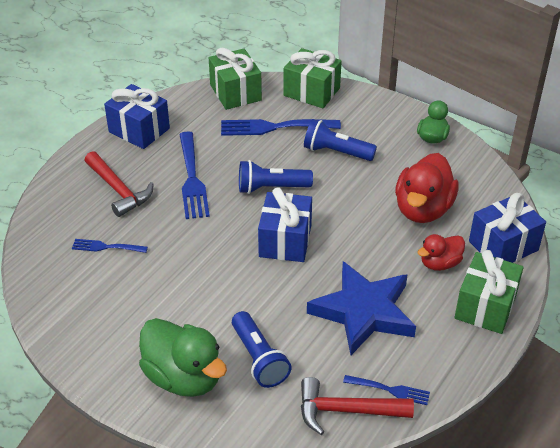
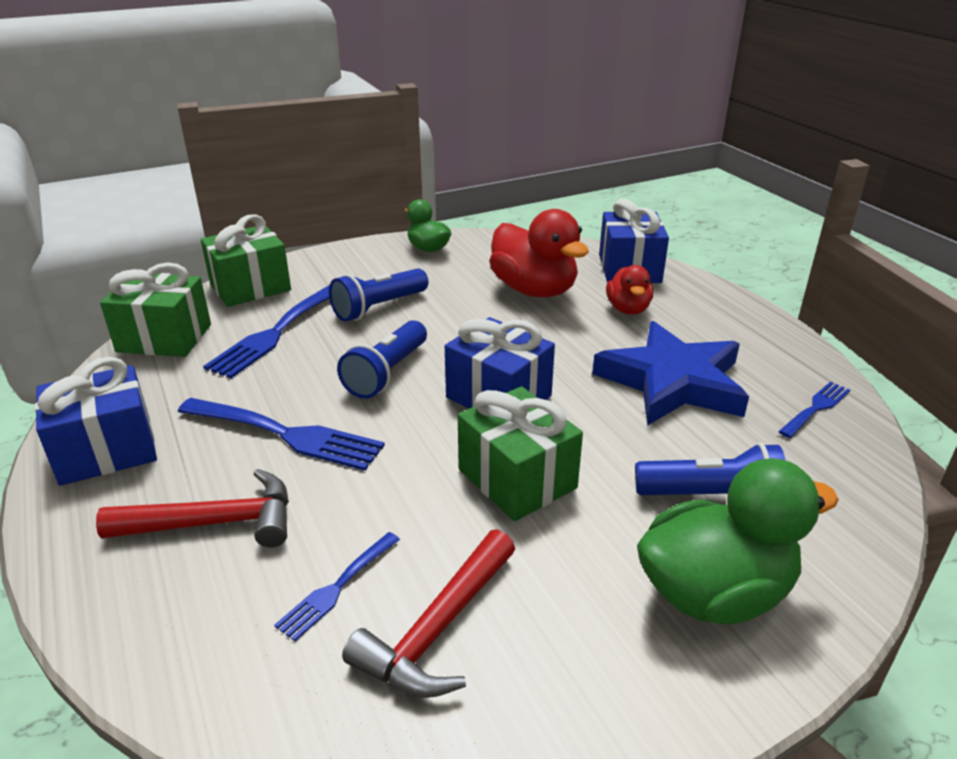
camera: 60 degrees left, 10 degrees down
(346, 411) = (841, 453): red hammer -> red hammer (437, 630)
(485, 306) = (712, 307): green gift -> green gift (517, 479)

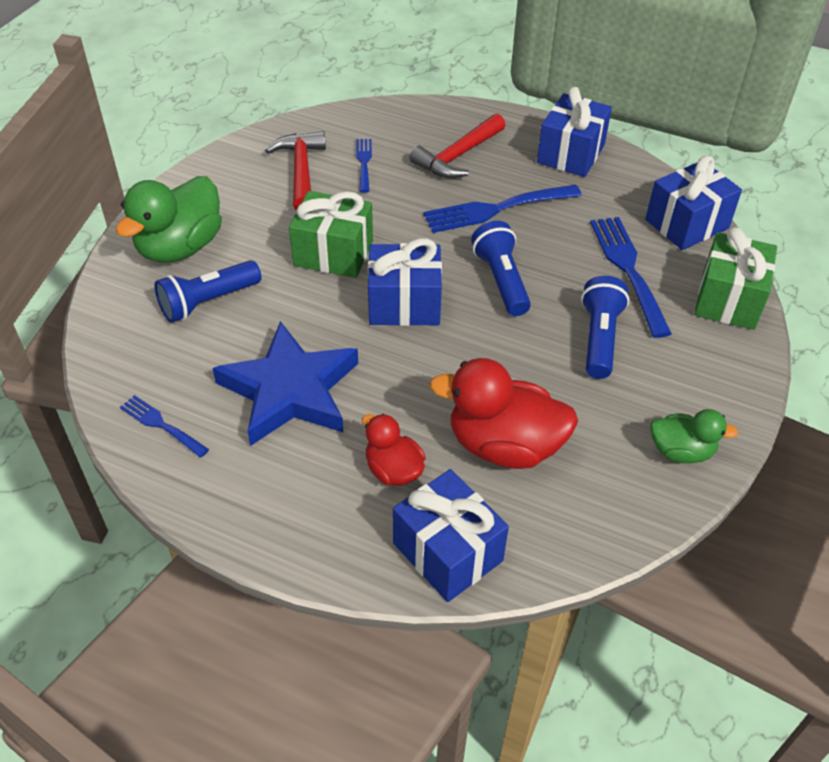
camera: 140 degrees right, 15 degrees up
(164, 338) = (686, 224): green gift -> blue gift
(816, 408) = (161, 425): blue fork -> blue fork turned 120 degrees clockwise

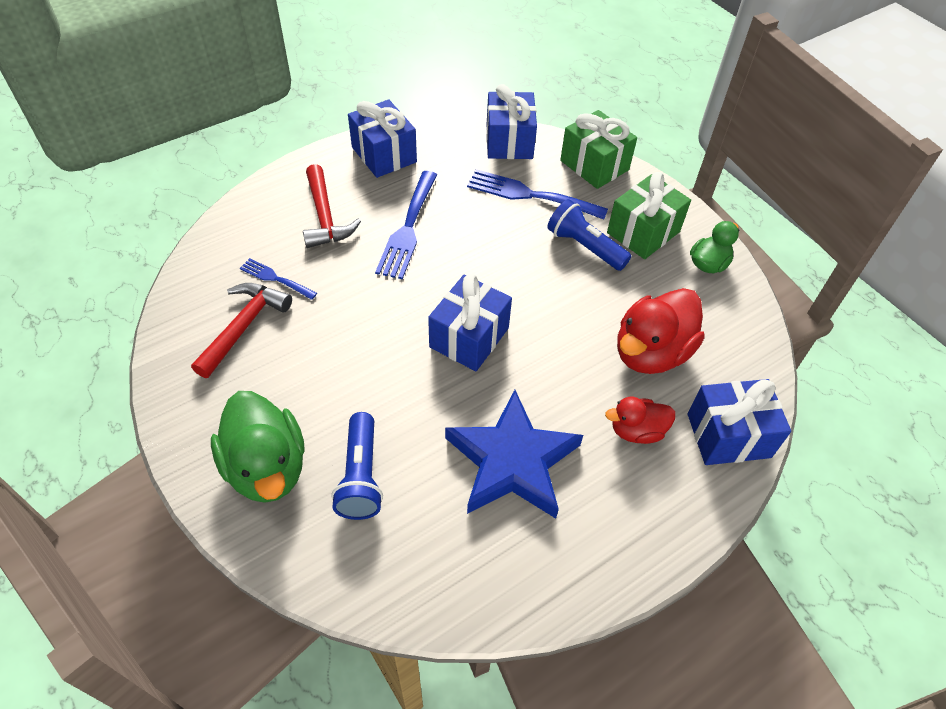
camera: 60 degrees left, 5 degrees up
(161, 425) = (490, 579): blue fork -> none
(301, 171) = (244, 326): red hammer -> red hammer turned 90 degrees clockwise
(333, 253) = (373, 355): green gift -> green gift (643, 232)
(501, 280) = (488, 267): blue flashlight -> none

